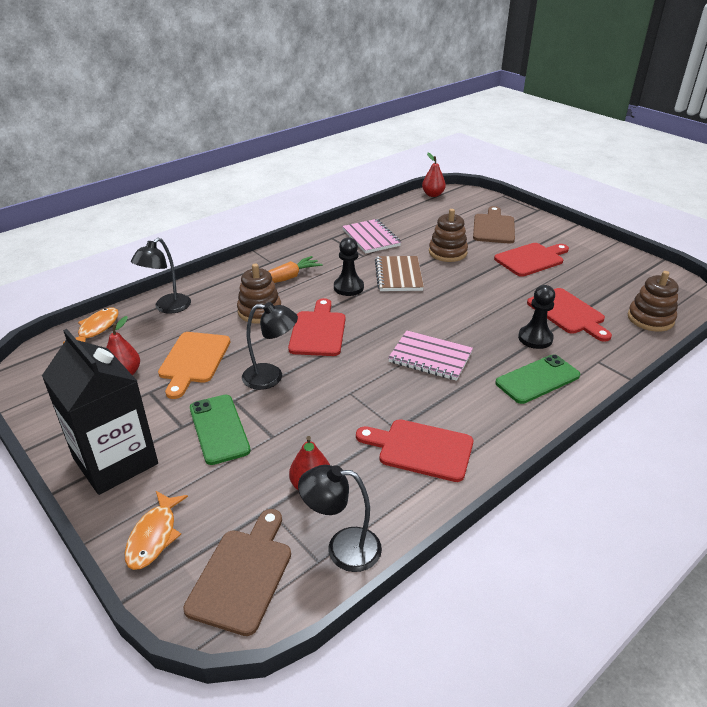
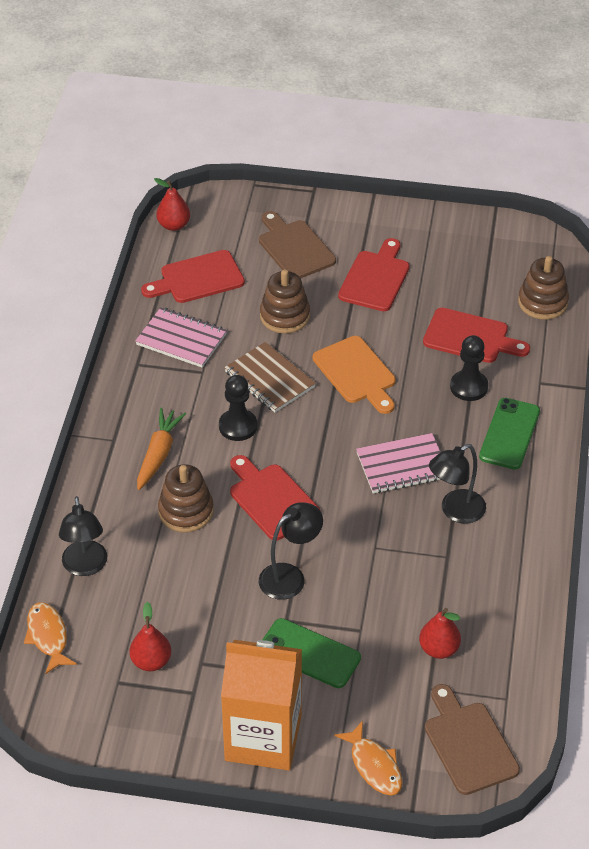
camera: 40 degrees left, 10 degrees up
(115, 461) = (263, 738): black carton -> orange carton
(193, 360) = (197, 606): orange cutting board -> orange cutting board (356, 373)
(342, 548) = (512, 678): black lamp -> black lamp (455, 511)
(420, 449) = (485, 563): red cutting board -> red cutting board (197, 278)

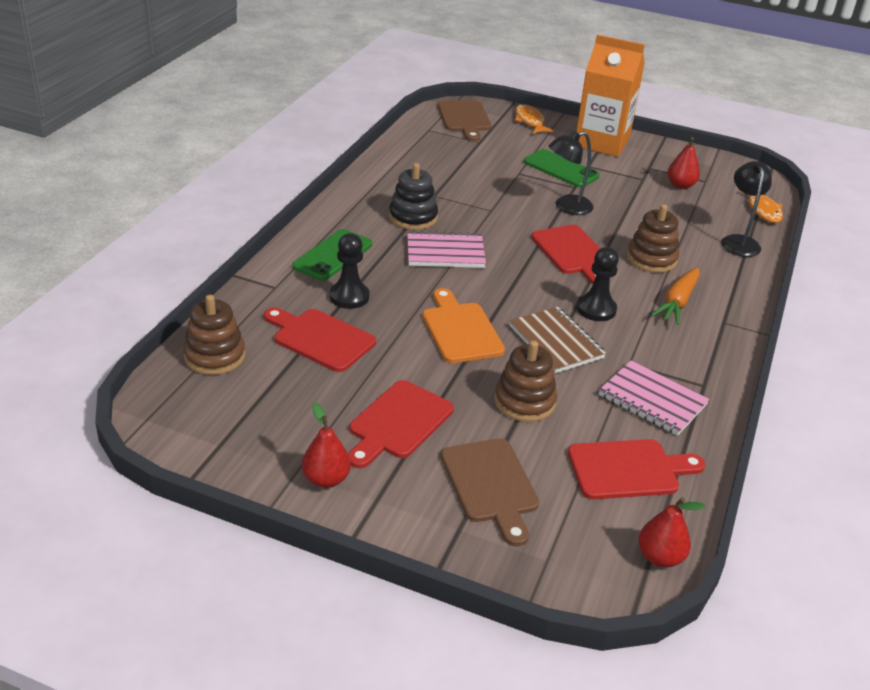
camera: 170 degrees left, 10 degrees down
(439, 649) = (464, 155): red pear -> red pear (326, 479)
(455, 511) = (413, 217): black lamp -> black stacking toy

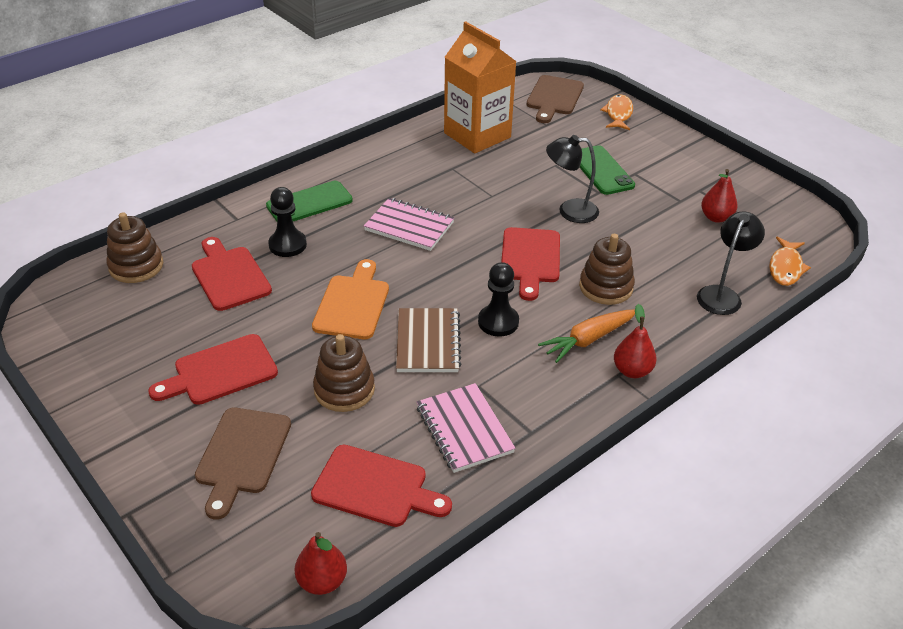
camera: 30 degrees right, 5 degrees up
(326, 479) = (120, 400): red pear -> red pear (632, 371)
(413, 217) = (412, 185): black stacking toy -> none
(601, 142) = (673, 152): orange carton -> orange carton (477, 135)

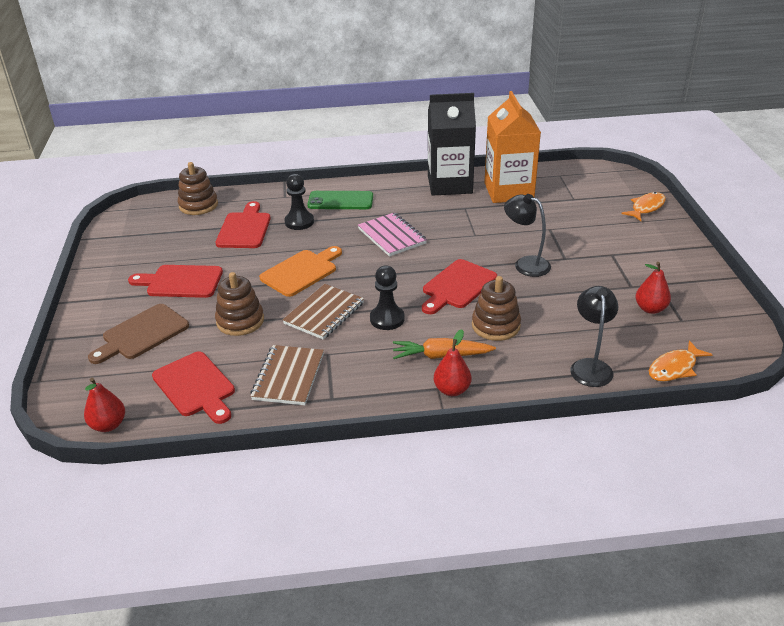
camera: 35 degrees right, 5 degrees down
(410, 146) = (449, 184): none -> black carton
(464, 429) = (288, 377): pink notebook -> brown notebook
(554, 97) = (601, 182): brown cutting board -> none
(602, 170) = (585, 244): green phone -> none
(722, 294) = (590, 366): black lamp -> black lamp turned 60 degrees counterclockwise

